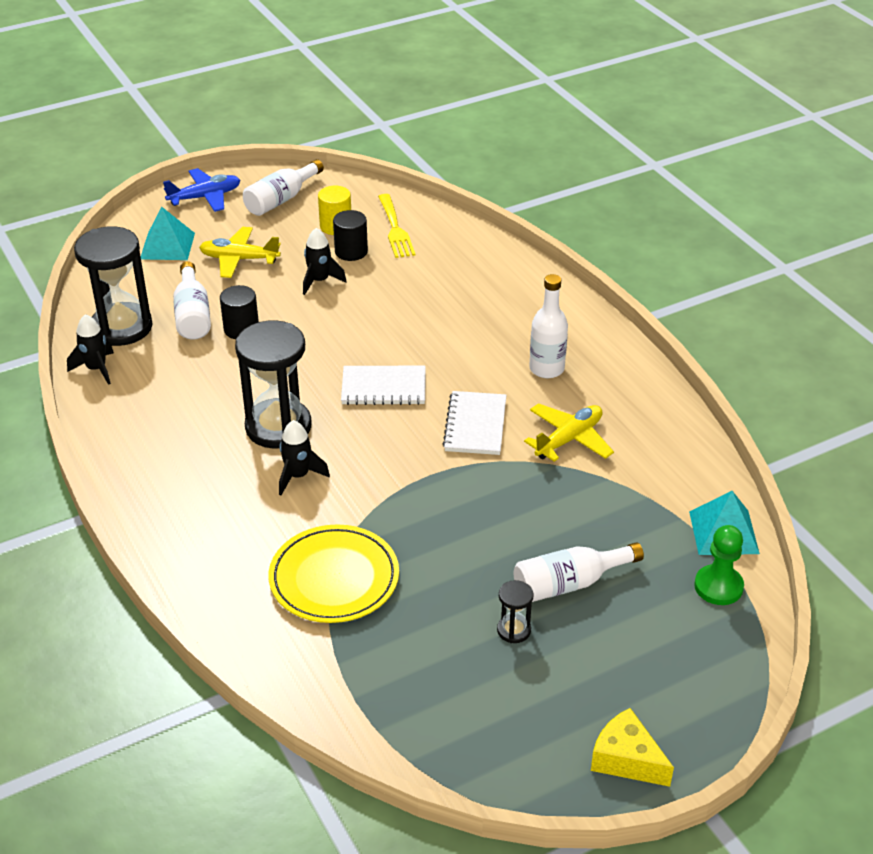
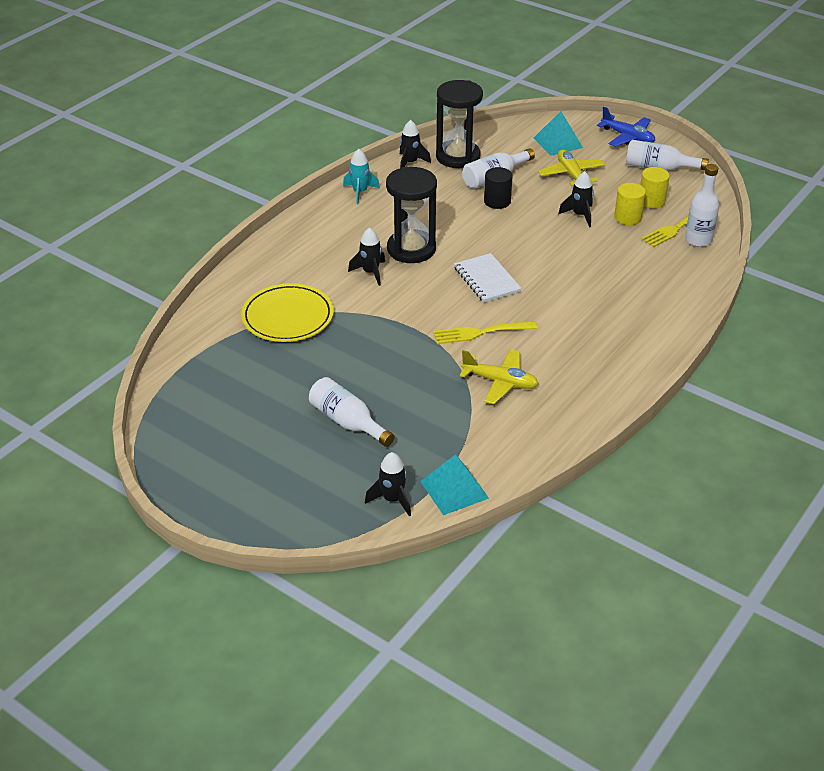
camera: 65 degrees right, 0 degrees up
(120, 432) = (360, 192): none -> turquoise rocket
(351, 251) = (628, 217): black cylinder -> yellow cylinder
(475, 425) = (480, 333): white notebook -> yellow fork
(514, 630) = (288, 408): black hourglass -> none
(546, 369) = (573, 349): white bottle -> white bottle (698, 240)
(626, 759) = (201, 490): yellow cheese -> none
(718, 586) = (392, 499): green pawn -> black rocket

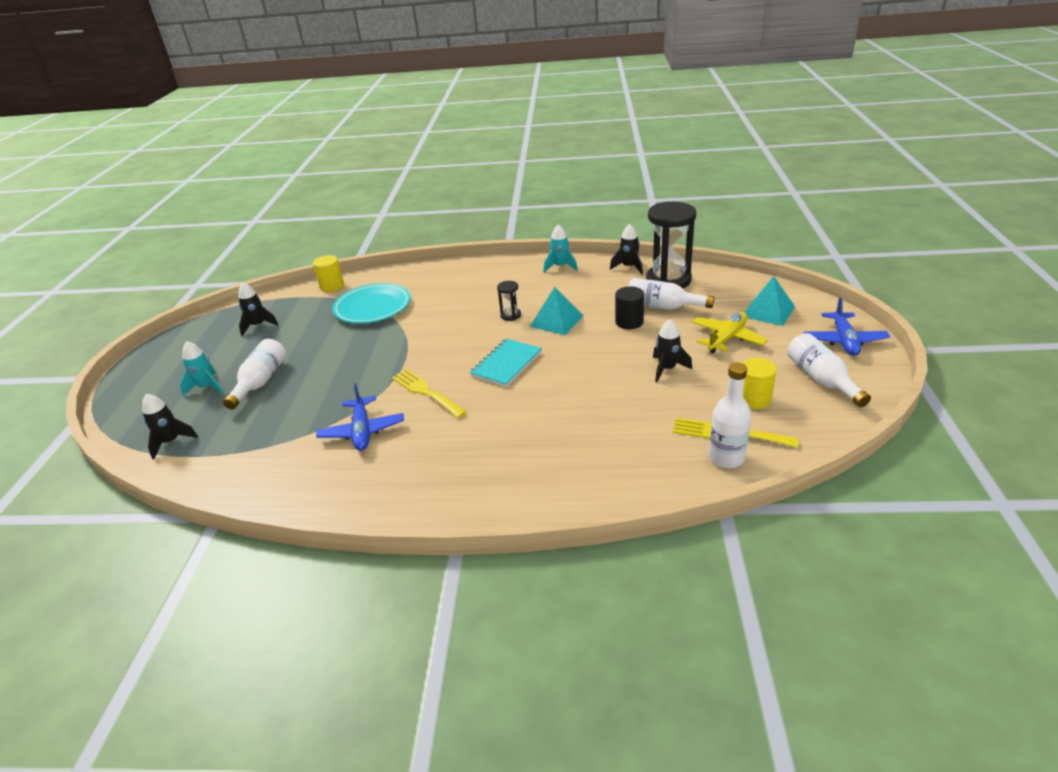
camera: 60 degrees right, 5 degrees down
(288, 317) = (372, 307): yellow plate -> turquoise plate
(314, 459) = (207, 387): none -> turquoise rocket
(370, 272) = (460, 313): black rocket -> black rocket (258, 325)
(411, 249) = (510, 315): black hourglass -> black hourglass, size x0.44
(454, 489) = (196, 467): turquoise pyramid -> turquoise pyramid (556, 321)
(487, 280) = (506, 364): white notebook -> turquoise notebook
(500, 382) = (362, 431): yellow plane -> blue plane
(628, 217) = (703, 396): yellow cylinder -> yellow cylinder (332, 286)

